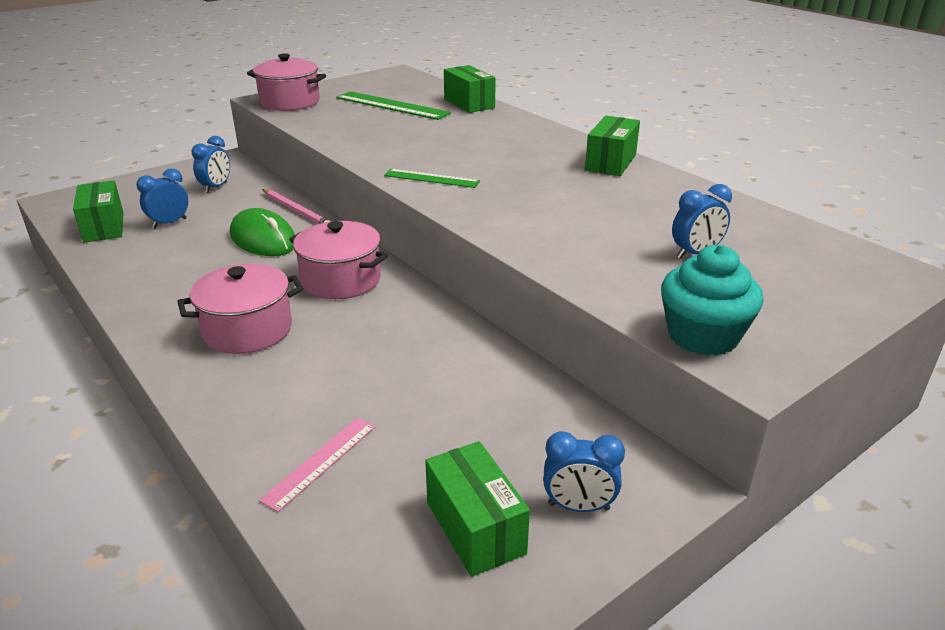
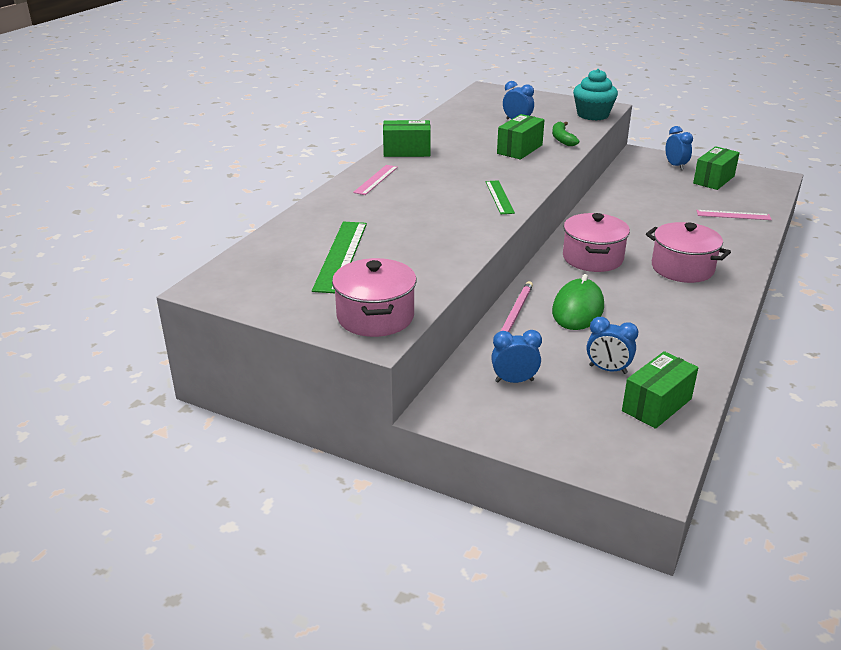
camera: 115 degrees left, 0 degrees up
(469, 103) = (305, 221): green box -> green box (519, 149)
(537, 137) = (376, 179): none -> pink ruler
(589, 266) = (562, 139): none -> green banana

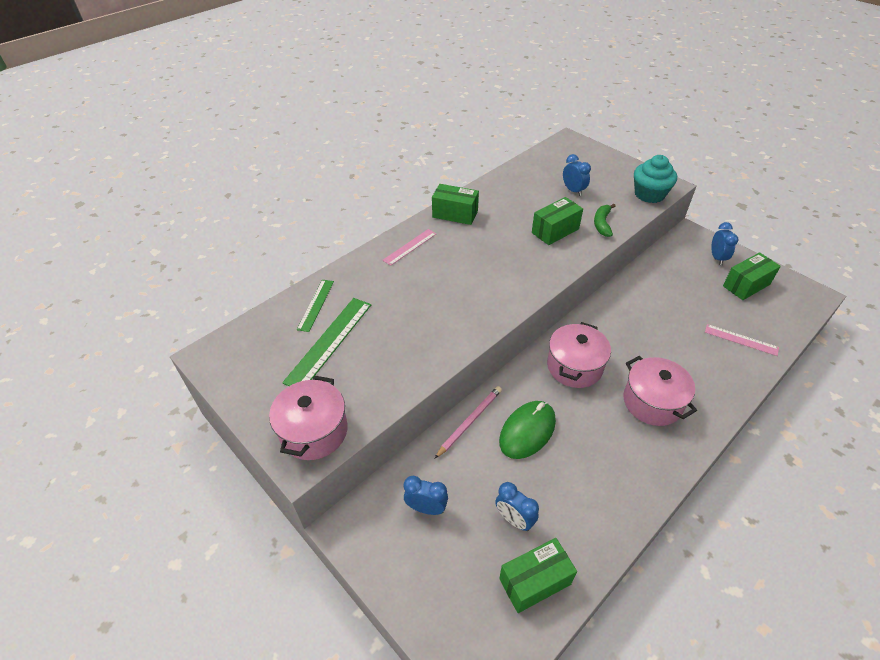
camera: 20 degrees right, 15 degrees up
(499, 197) = (502, 294): green ruler -> green ruler (316, 305)

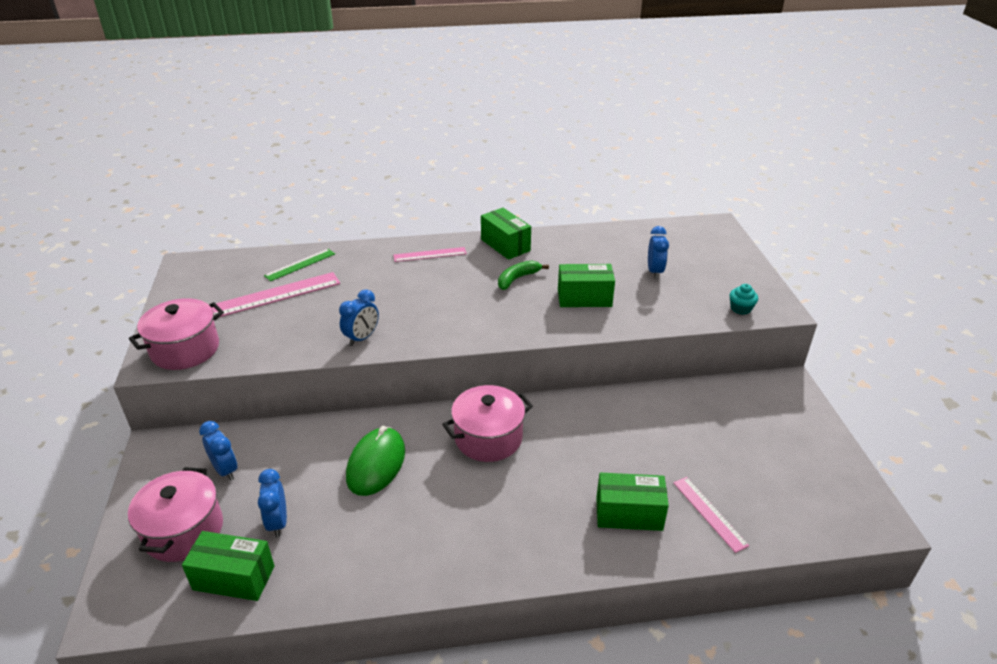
camera: 35 degrees right, 10 degrees down
(329, 342) = (275, 295): green ruler -> pink ruler
(470, 421) = (338, 428): pink pencil -> none
(527, 431) = (376, 464): green mouse -> green mouse turned 60 degrees counterclockwise
(602, 224) = (644, 313): green banana -> green banana (517, 279)
(649, 194) = (740, 308): turquoise cupcake -> turquoise cupcake, size x0.51
(652, 402) = (526, 511): pink pot -> pink pot (184, 531)
(717, 258) = (791, 422): blue clock -> blue clock (362, 338)
(746, 285) = (792, 466): green box -> green box (629, 514)

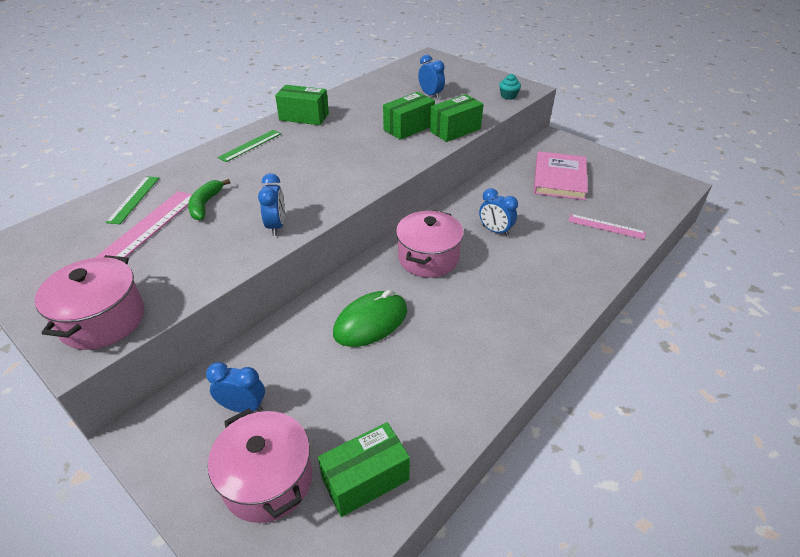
camera: 40 degrees left, 5 degrees up
(278, 522) = (347, 413): blue clock -> blue clock (495, 231)
(376, 464) = (371, 322): green mouse -> green mouse turned 75 degrees clockwise
(430, 254) = (250, 145): pink ruler -> green ruler
(517, 279) = (345, 134): green banana -> green banana (205, 204)
(629, 514) = (569, 252): green box -> green box (455, 130)
(728, 432) = (559, 178): none -> pink book

